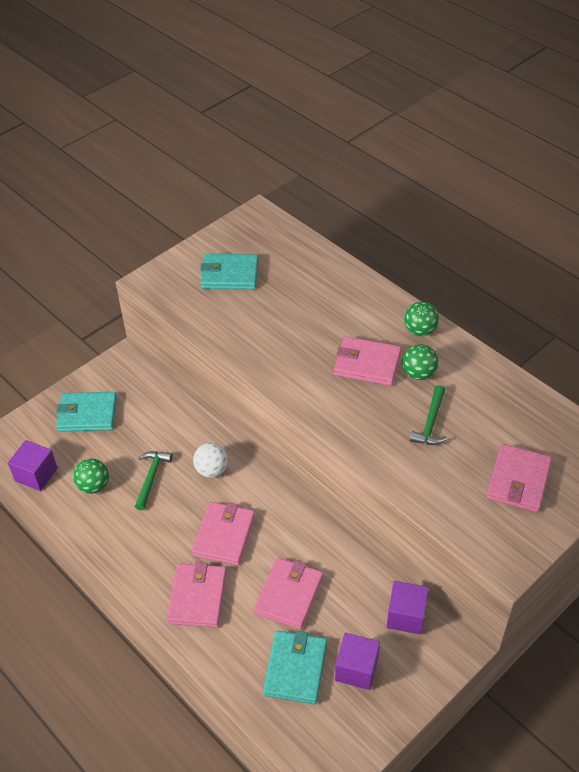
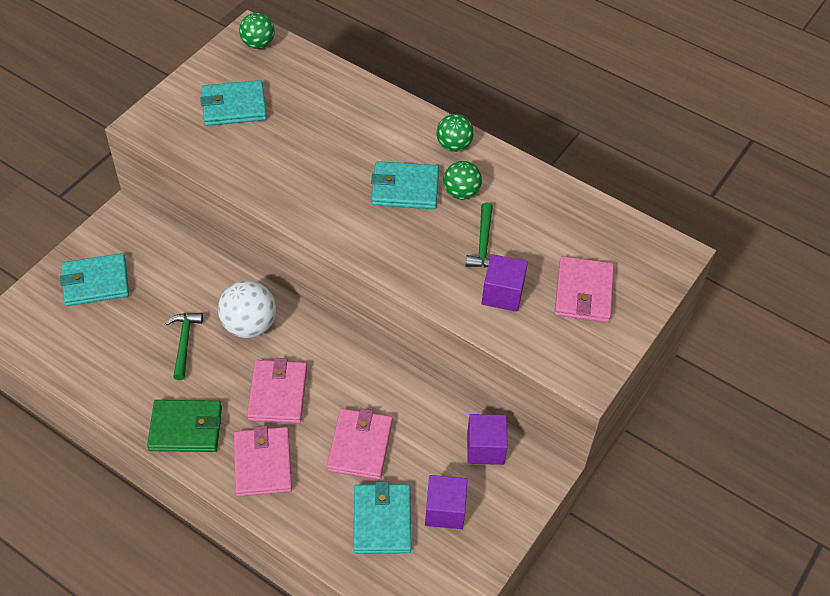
camera: 15 degrees left, 5 degrees up
(36, 474) = (52, 358): purple cube -> purple cube (502, 293)
(94, 486) = (121, 361): green ball -> green ball (258, 44)
(136, 554) = (186, 428): none -> green wallet
(211, 470) = (249, 325): white ball -> white ball, size x1.50
(367, 364) = (405, 188): pink wallet -> turquoise wallet

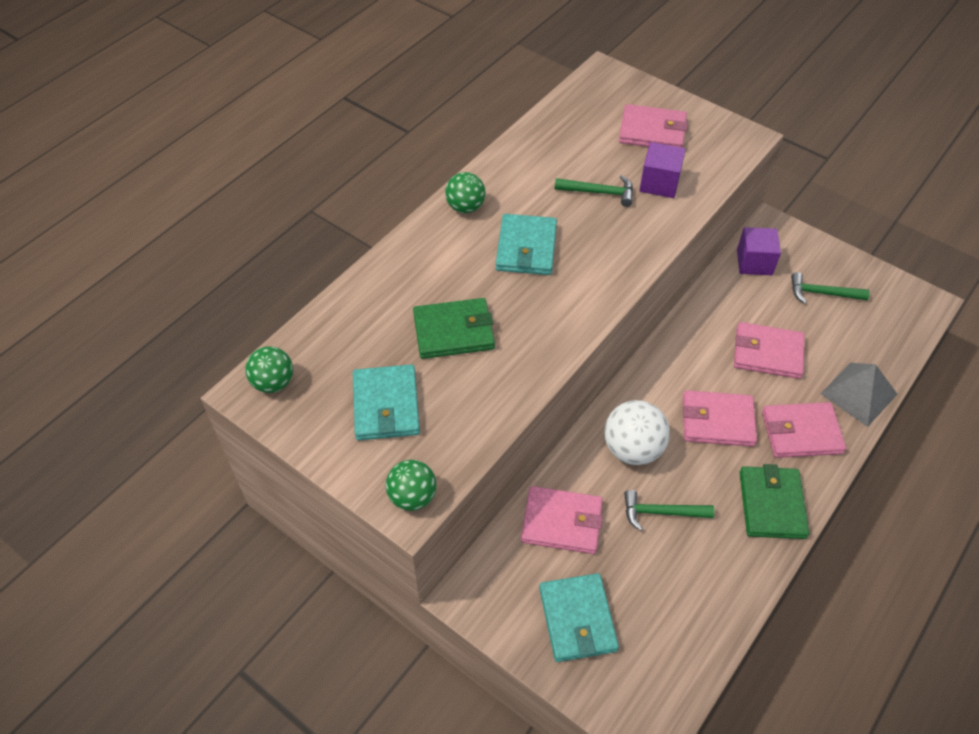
camera: 85 degrees left, 0 degrees up
(181, 273) = (562, 522): none -> pink wallet
(307, 142) = (453, 331): none -> green wallet
(309, 524) = (859, 394): none -> grey pyramid
(382, 520) = (842, 338): turquoise wallet -> none
(445, 510) = (822, 293): purple cube -> green hammer
(461, 193) = (532, 205): green ball -> green ball (412, 497)

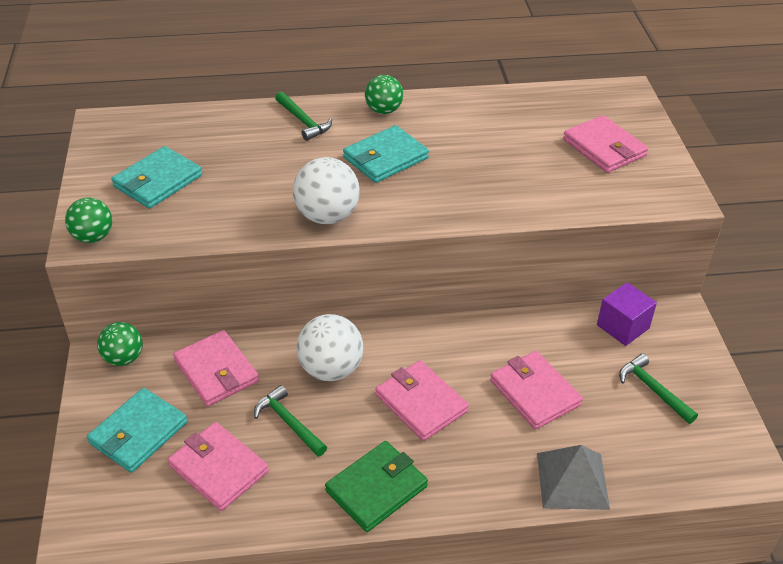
camera: 45 degrees right, 10 degrees down
(273, 383) = (120, 127): green ball -> green ball (124, 358)
(453, 331) = (260, 171): green wallet -> none
(557, 329) = (327, 216): none -> white ball
(599, 192) = (494, 159): green hammer -> green hammer (303, 121)
(659, 183) = (553, 182): purple cube -> none
(801, 432) = (477, 465): pink wallet -> pink wallet (218, 469)

